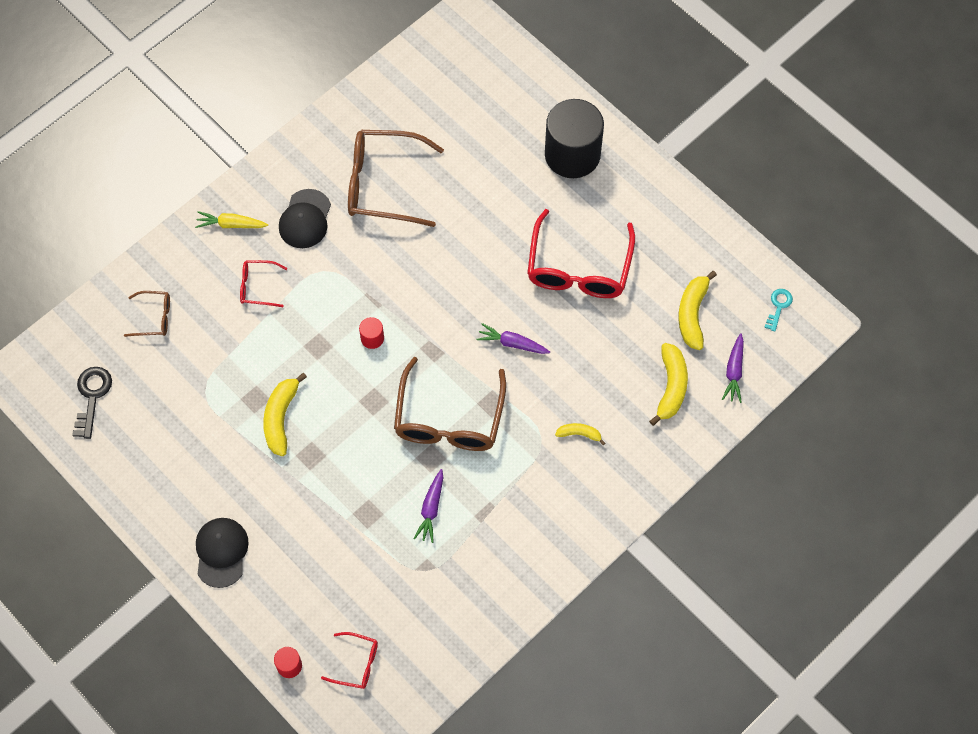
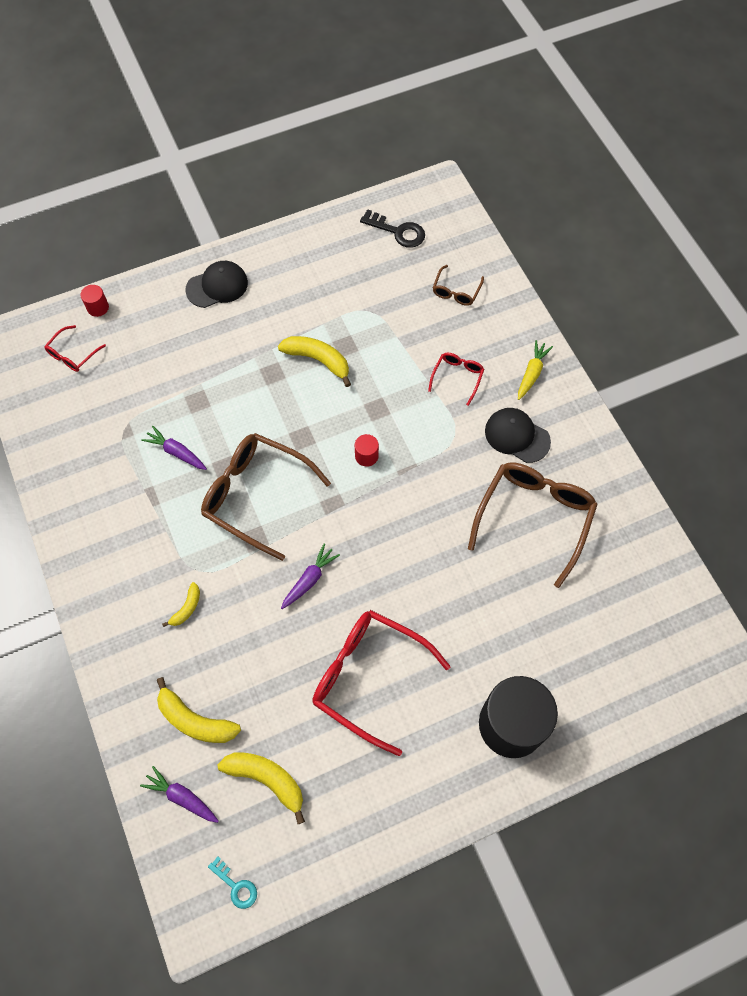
camera: 110 degrees right, 0 degrees up
(221, 552) = (217, 286): black cap -> black cap turned 45 degrees counterclockwise

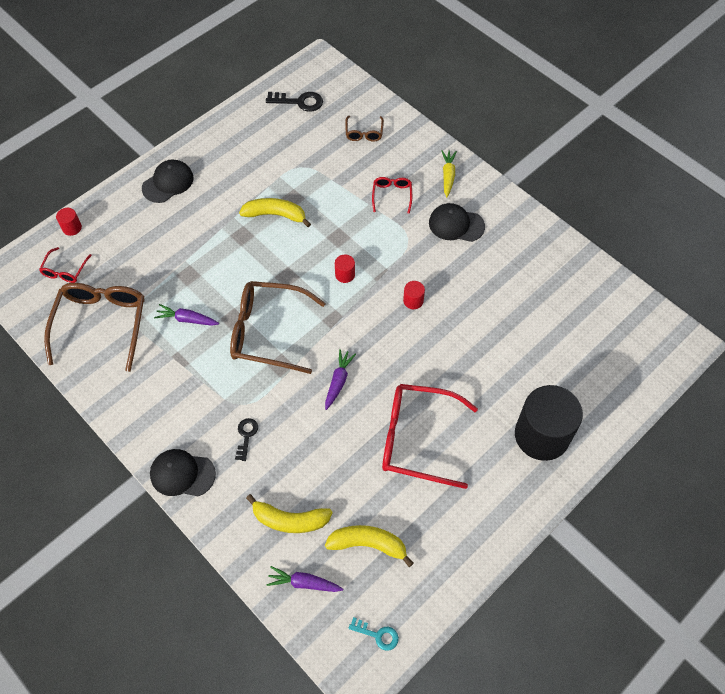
camera: 20 degrees left, 5 degrees down
(104, 627) = (182, 474): none -> black cap
(186, 608) = (246, 436): yellow banana -> black key
(430, 512) = (413, 301): none -> red cylinder
(534, 518) = (494, 280): brown glasses -> brown glasses (101, 324)

